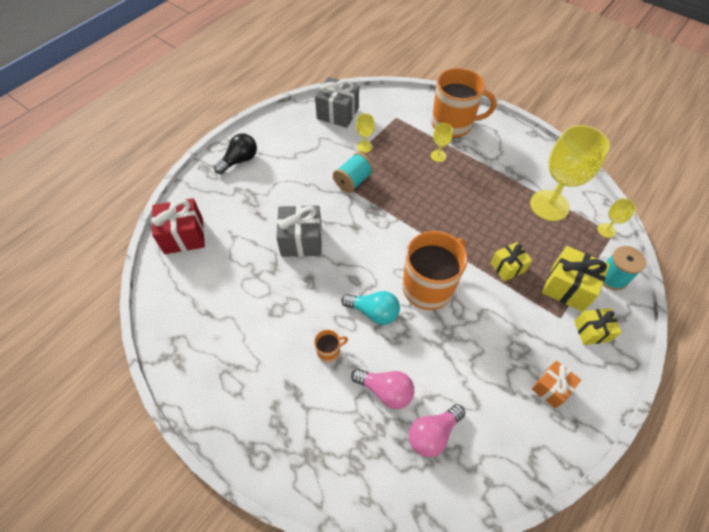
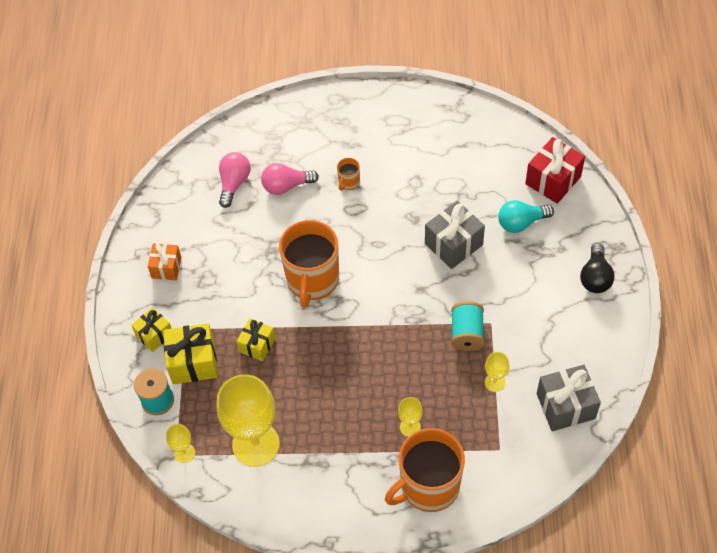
camera: 145 degrees right, 0 degrees up
(373, 312) = (340, 230): turquoise light bulb -> turquoise light bulb (521, 223)

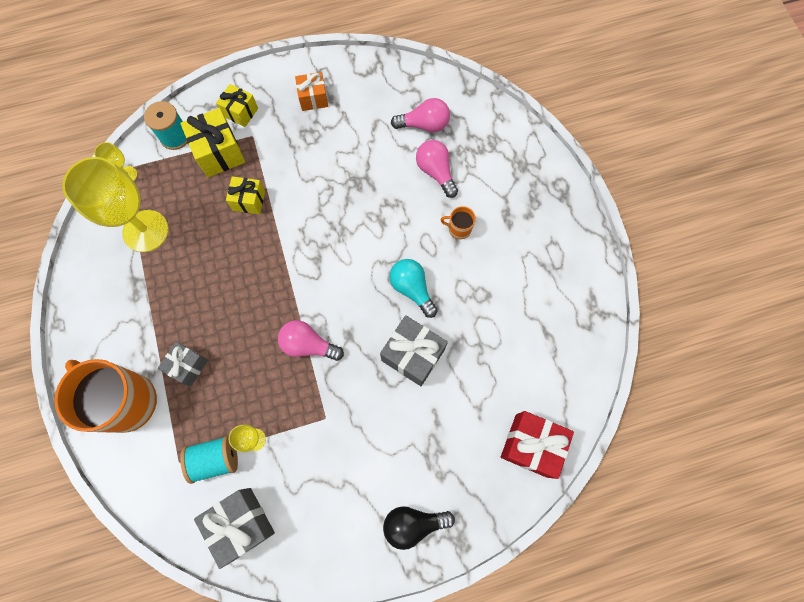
camera: 70 degrees right, 15 degrees up
(312, 280) = (332, 228): orange mug -> none
(410, 427) = (188, 366): yellow goblet -> grey gift
(420, 323) = (308, 345): none -> pink light bulb
(467, 333) = (306, 396): turquoise spool -> turquoise spool (215, 459)
(521, 223) = (462, 422): turquoise light bulb -> turquoise light bulb (412, 289)

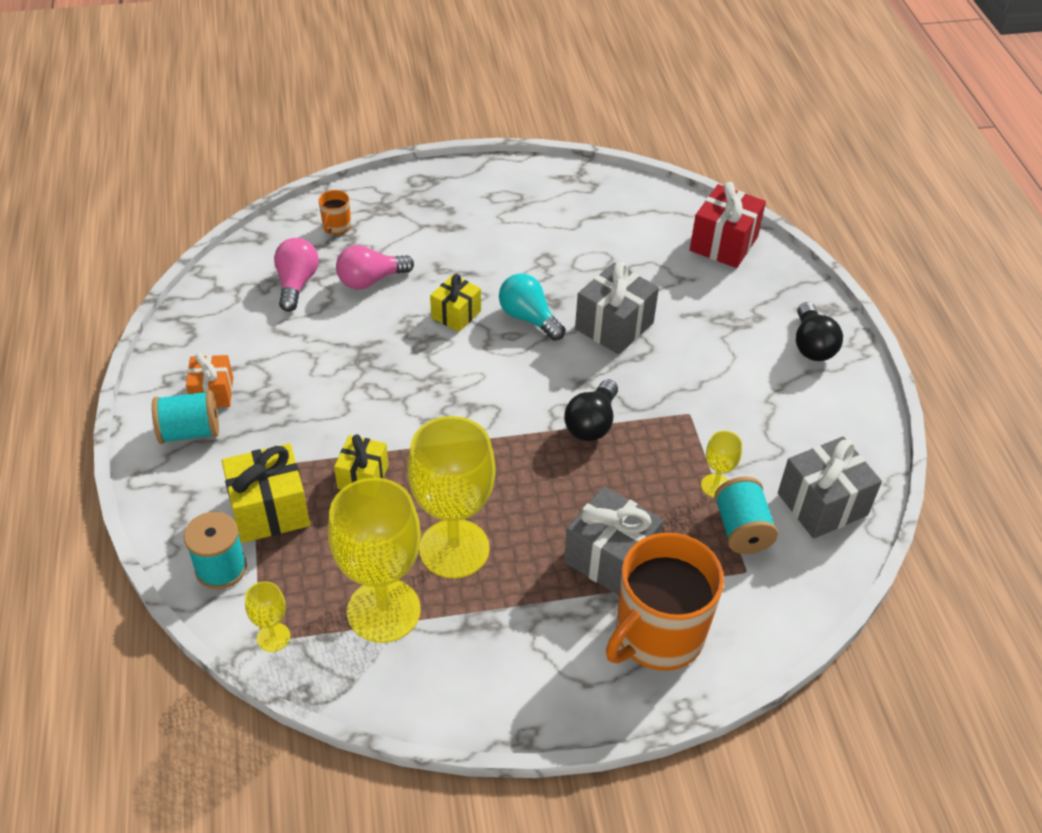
camera: 85 degrees left, 25 degrees down
(188, 366) = (610, 558): grey gift -> grey gift, size x1.58
(193, 265) = (454, 548): none -> yellow goblet
(240, 112) = (205, 480): yellow gift -> yellow gift (456, 314)
(279, 94) = (190, 431): none -> turquoise spool
(308, 345) = (592, 423): pink light bulb -> black light bulb
(412, 289) = (528, 318): turquoise light bulb -> turquoise light bulb turned 75 degrees clockwise
(459, 229) = (455, 269): orange mug -> orange mug (336, 226)

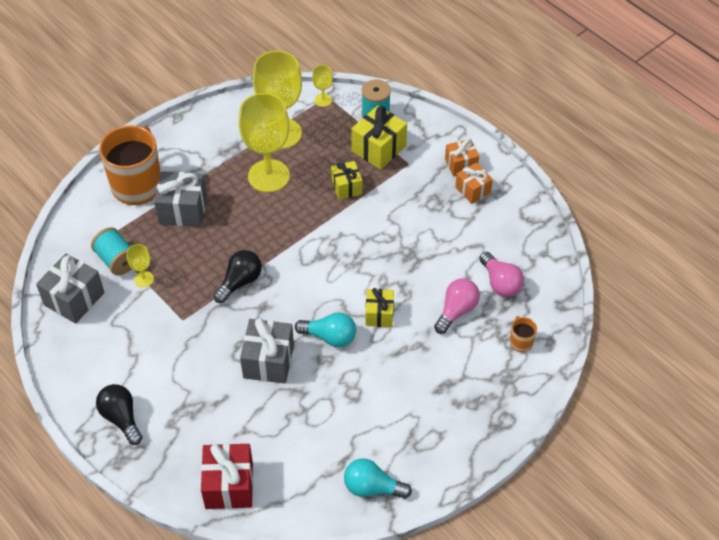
camera: 150 degrees right, 5 degrees up
(190, 431) = (461, 164): turquoise spool -> orange gift
(586, 187) = (372, 487): none -> turquoise light bulb
(592, 423) = (240, 282): black light bulb -> black light bulb turned 45 degrees clockwise

